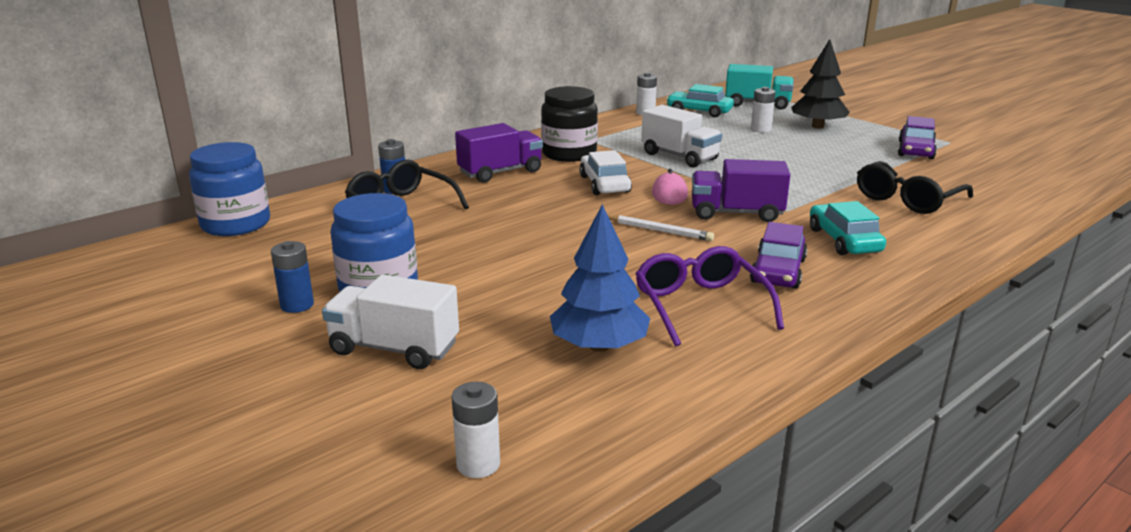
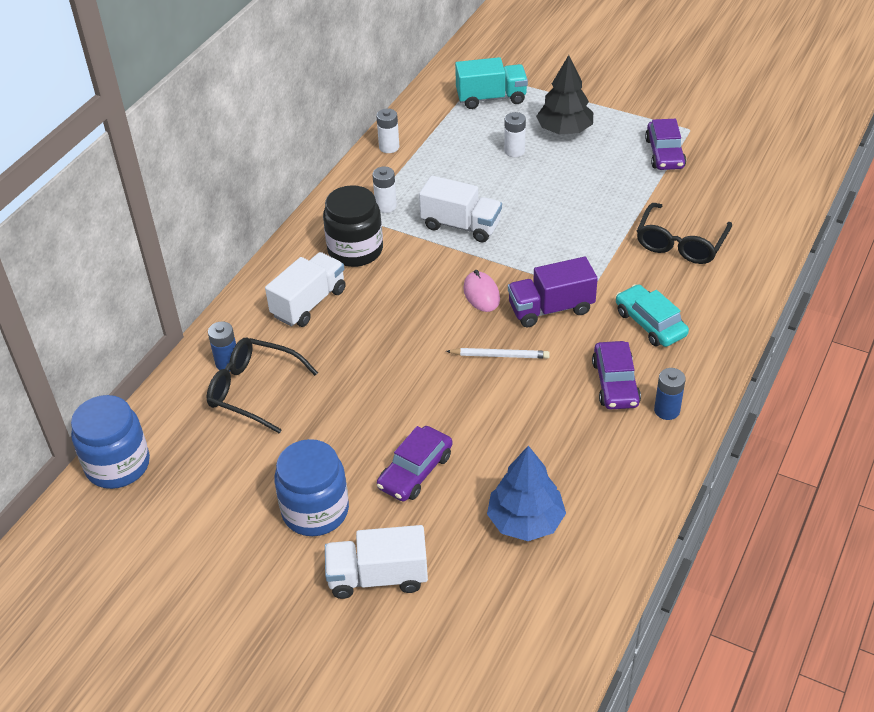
camera: 20 degrees left, 20 degrees up
(297, 305) = (264, 554): blue battery -> blue battery (667, 410)
(478, 464) = (509, 665): white battery -> white battery (386, 206)
(500, 172) = (309, 303): purple truck -> white truck
(506, 284) = (415, 471): none -> purple car
(604, 184) = (416, 295): white car -> none
(699, 111) = (440, 129): turquoise car -> none
(700, 306) = (576, 448): purple glasses -> none

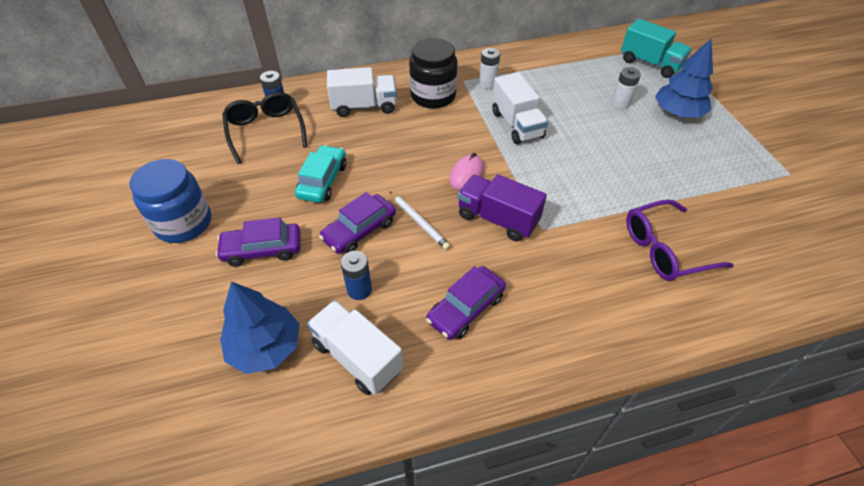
camera: 45 degrees right, 5 degrees up
(118, 465) = (155, 118): blue jar -> none
(378, 577) = (144, 294): white truck -> white truck (357, 357)
(389, 147) = (539, 53): white battery -> none
(564, 130) = (677, 113): black tree -> blue tree
(650, 323) = (555, 288): turquoise car -> turquoise car (323, 181)
(664, 153) = (741, 176): purple car -> purple car (359, 230)
(667, 410) = (473, 365): blue battery -> blue battery (359, 289)
(680, 243) = (665, 249): black glasses -> purple glasses

